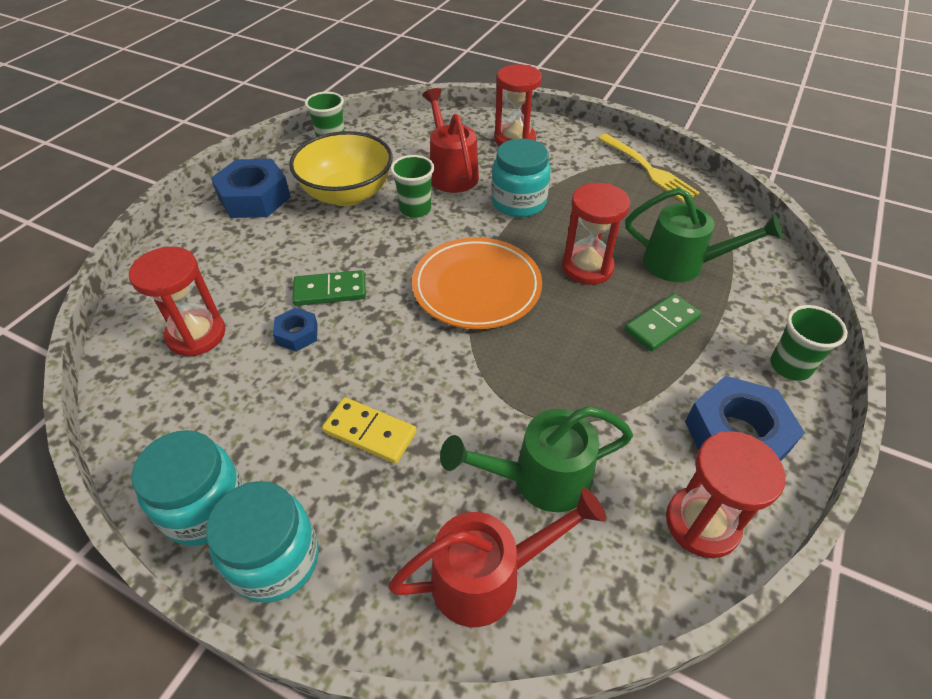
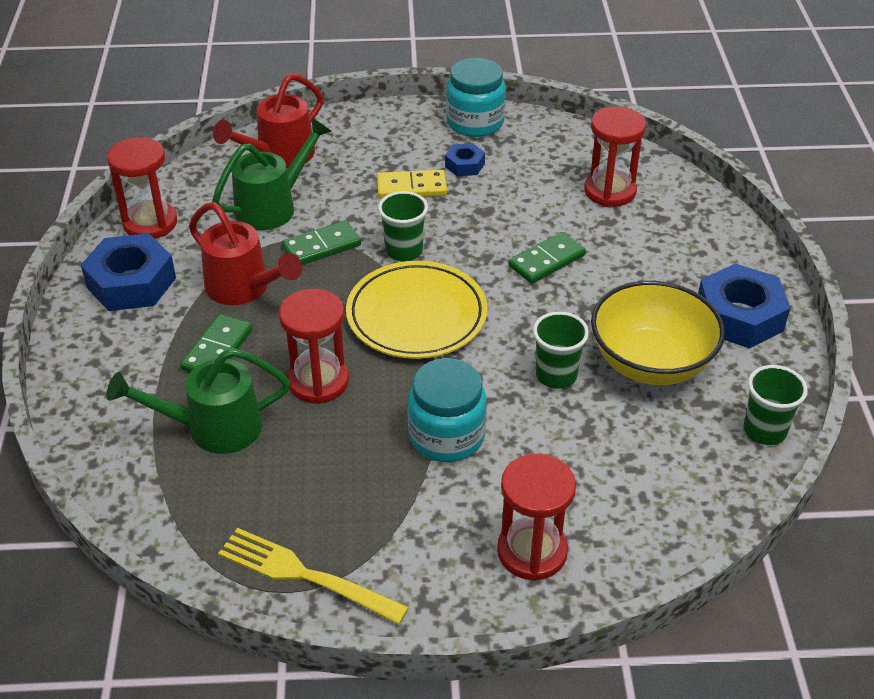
camera: 150 degrees right, 5 degrees down
(275, 559) = (409, 120): turquoise jar -> none
(297, 334) = (533, 220): blue nut -> blue nut (464, 165)
(451, 172) = (565, 447): red watering can -> red watering can (244, 288)
(476, 287) = (416, 316): orange plate -> yellow plate
(515, 394) = (321, 246): none -> green domino
(790, 366) = (85, 356): green cup -> green cup (404, 251)

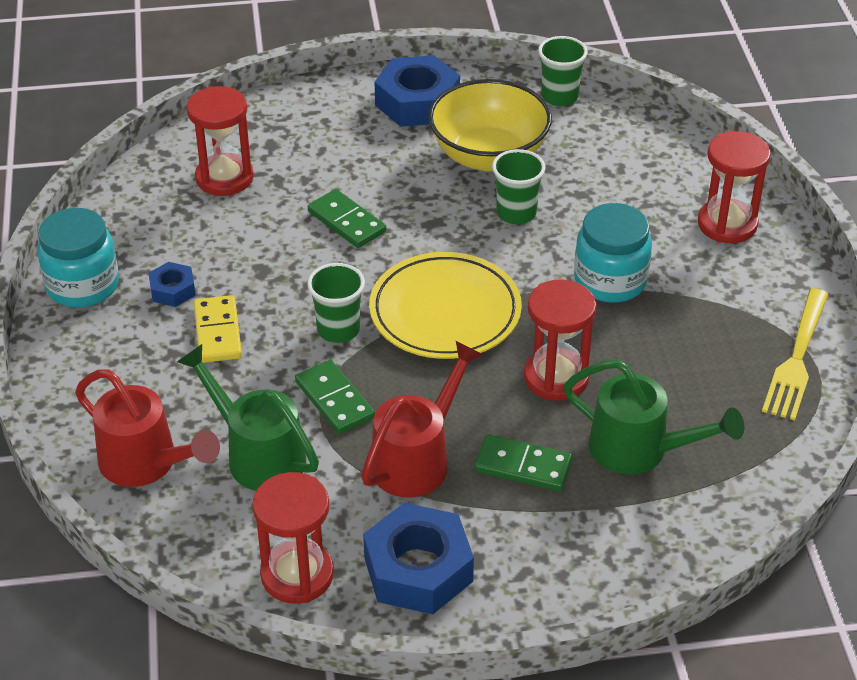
camera: 95 degrees left, 0 degrees up
(213, 428) = (639, 450): green watering can -> green watering can turned 45 degrees counterclockwise

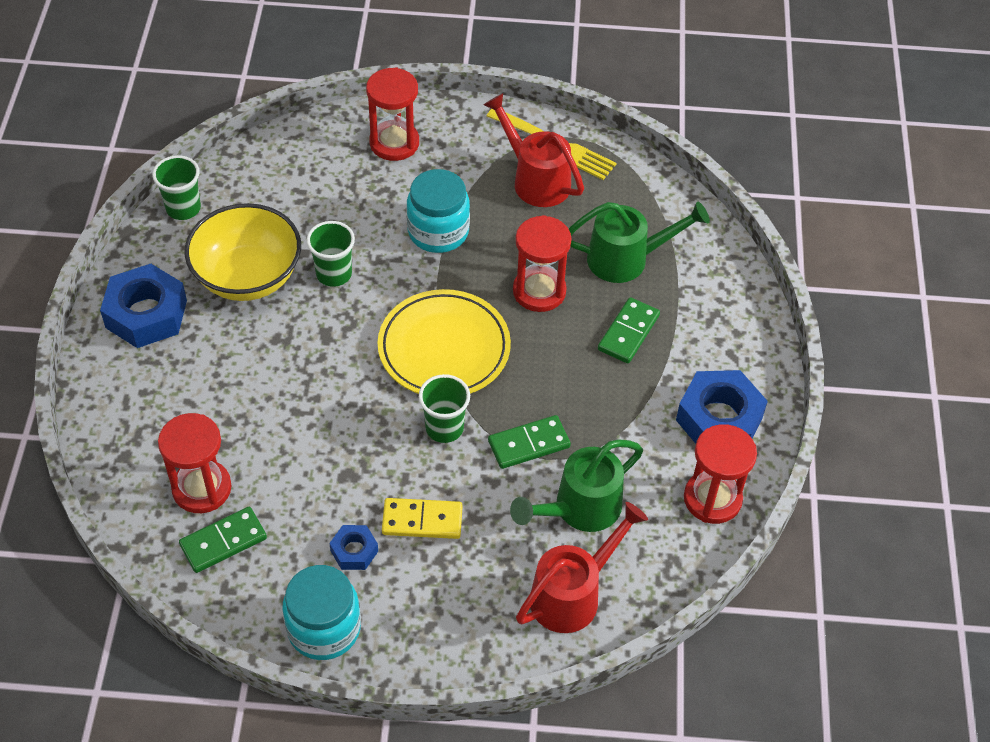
camera: 80 degrees left, 10 degrees up
(347, 222) = (303, 399): green domino -> green domino (223, 541)
(417, 459) = (607, 399): red watering can -> red watering can (535, 179)
(639, 450) = (626, 259): green watering can -> green watering can turned 45 degrees clockwise

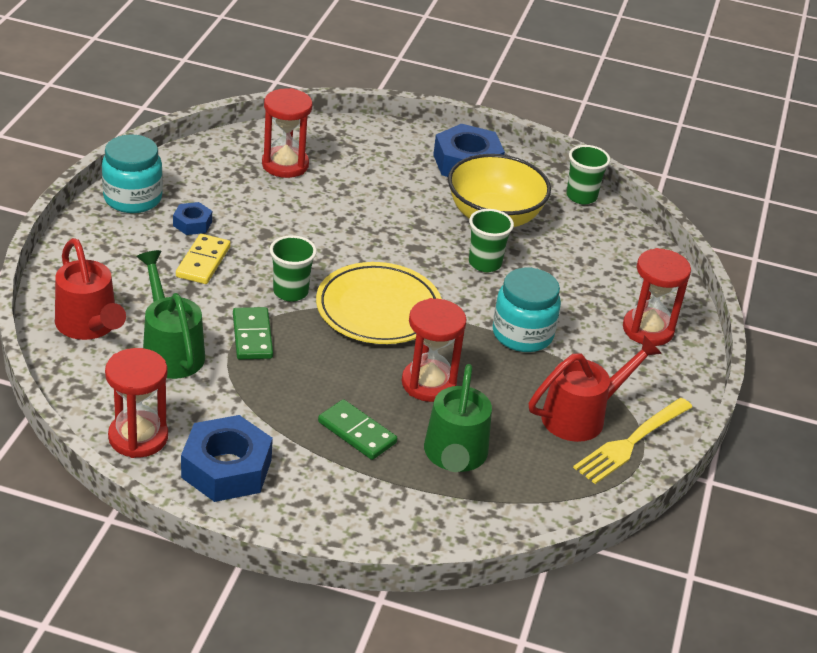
camera: 100 degrees right, 15 degrees down
(223, 541) = (232, 167): green domino -> none

